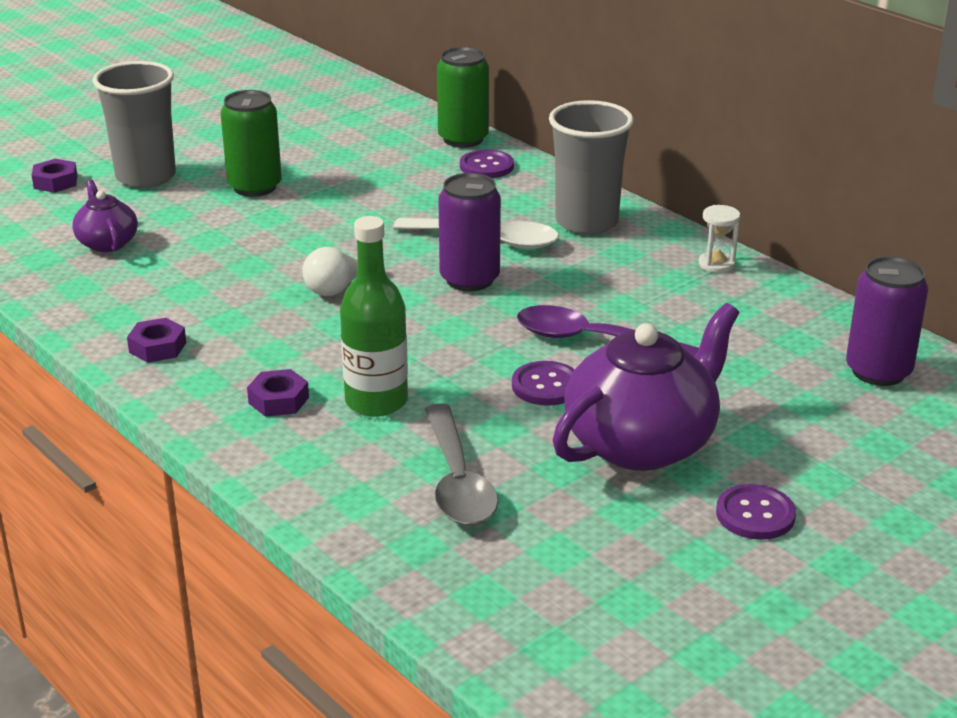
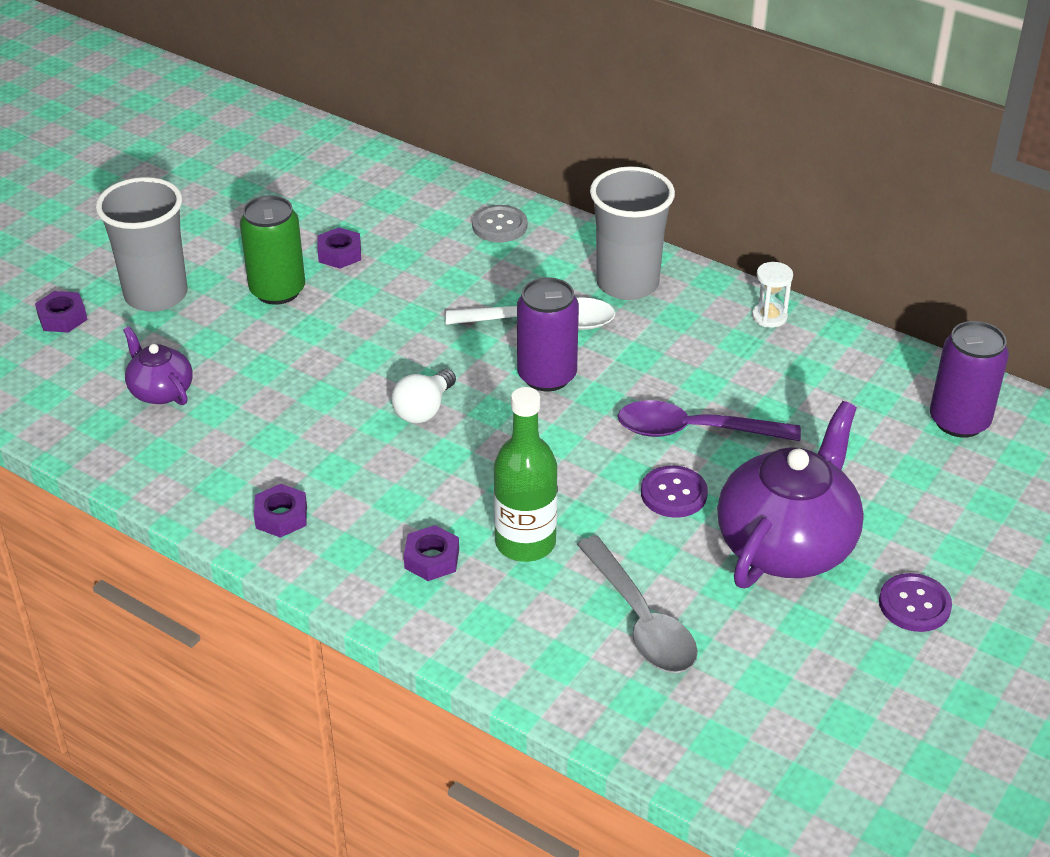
camera: 15 degrees left, 10 degrees up
(326, 168) = (339, 254): none -> purple nut
(463, 139) = (460, 192): green can -> none
(486, 166) = (499, 226): purple button -> grey button

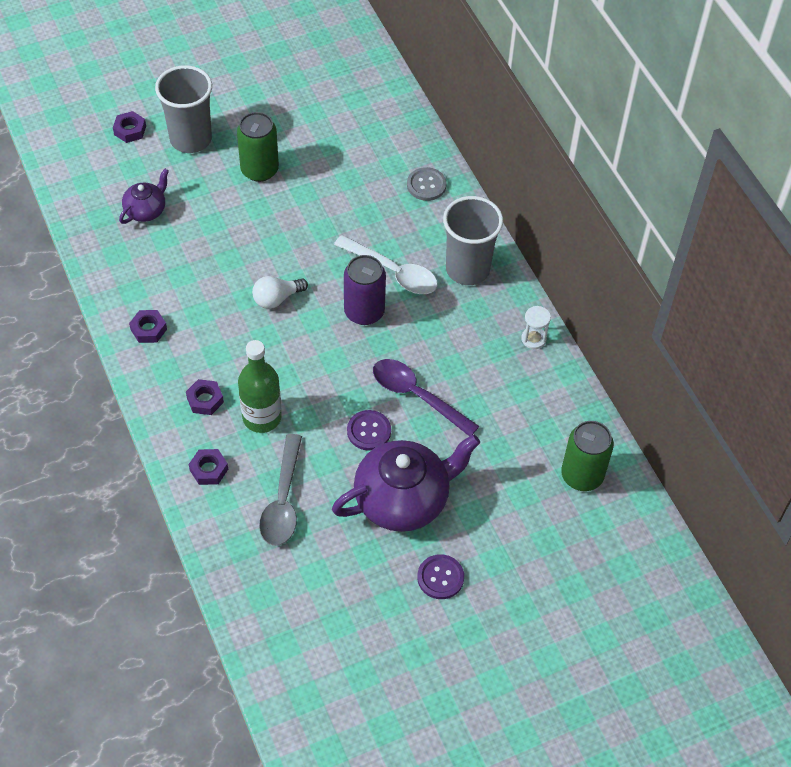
camera: 30 degrees right, 15 degrees up
(160, 391) = (146, 210): purple teapot -> purple teapot turned 45 degrees clockwise
(339, 254) = (315, 159): purple nut -> purple nut (209, 469)
(959, 421) = (582, 475): purple can -> green can

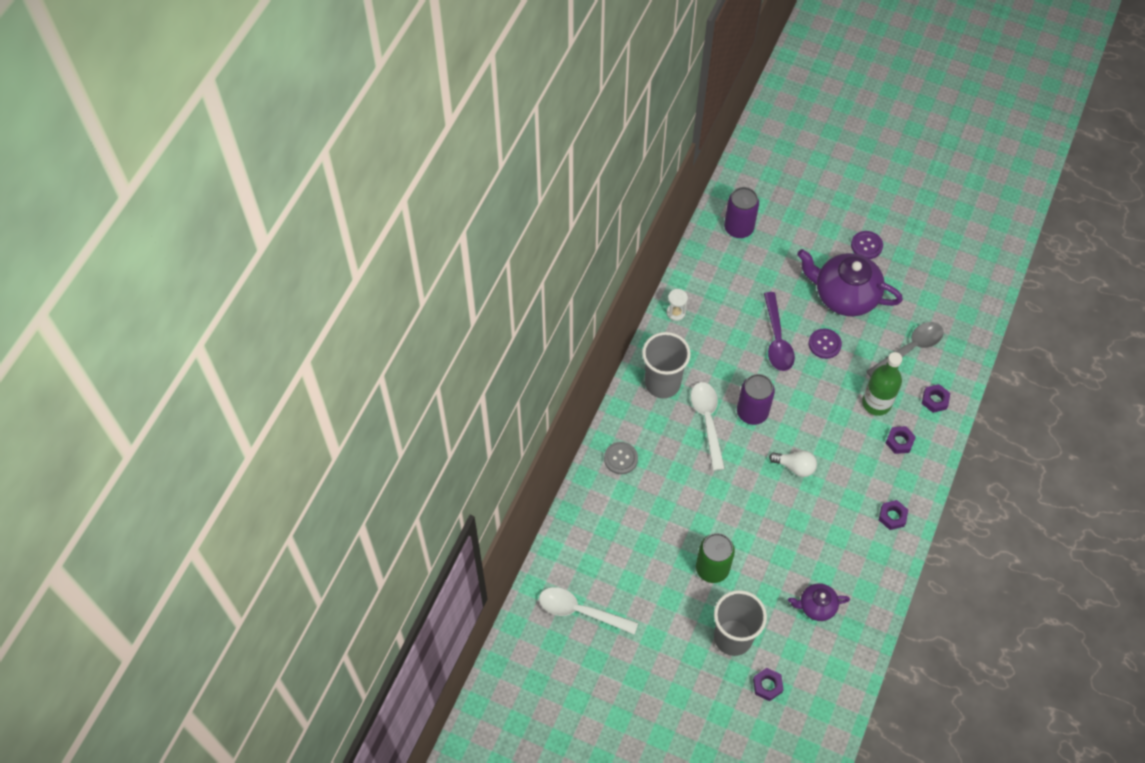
camera: 130 degrees left, 5 degrees up
(325, 67) = (580, 611): none -> white spoon
(582, 475) = (738, 228): green can -> purple can

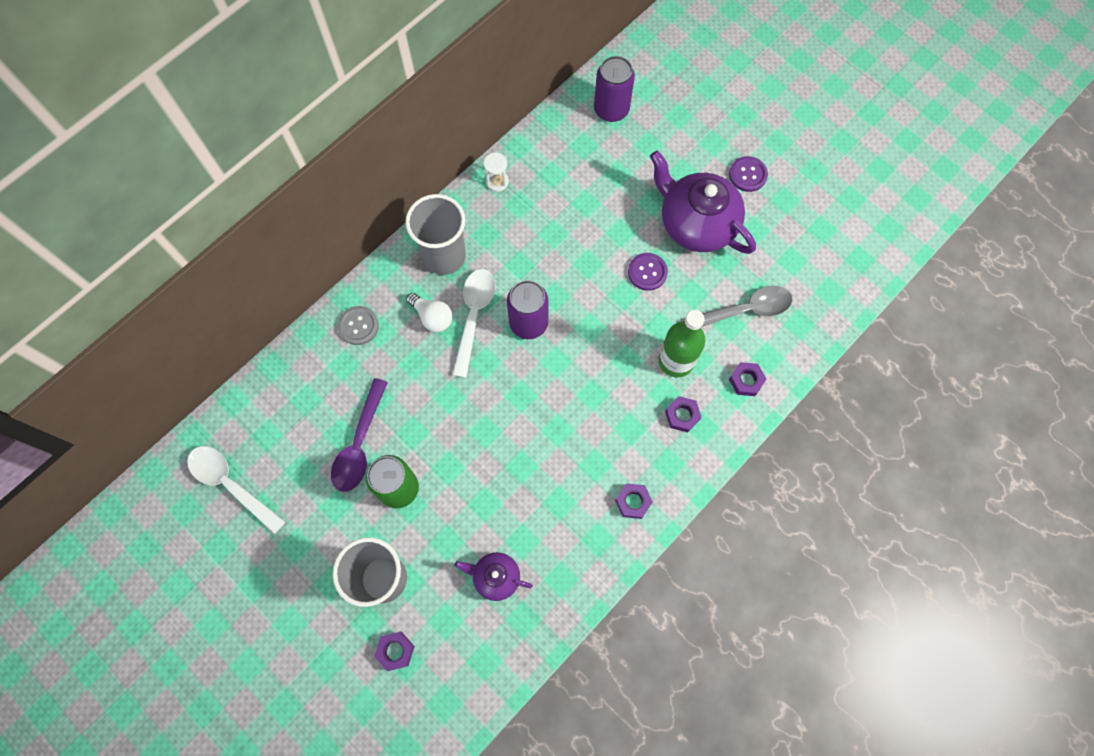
camera: 20 degrees right, 10 degrees up
(777, 339) = (595, 249): purple spoon -> purple spoon (360, 444)
(795, 467) = (547, 403): white light bulb -> white light bulb (432, 317)

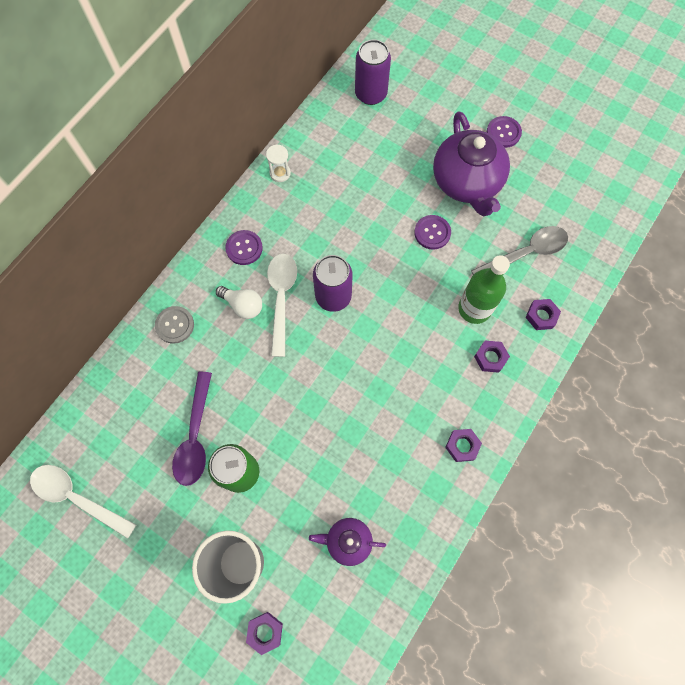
camera: 10 degrees left, 0 degrees up
(444, 256) = (244, 248): grey cup -> purple button
(696, 223) = (467, 182): purple teapot -> purple teapot turned 135 degrees counterclockwise

